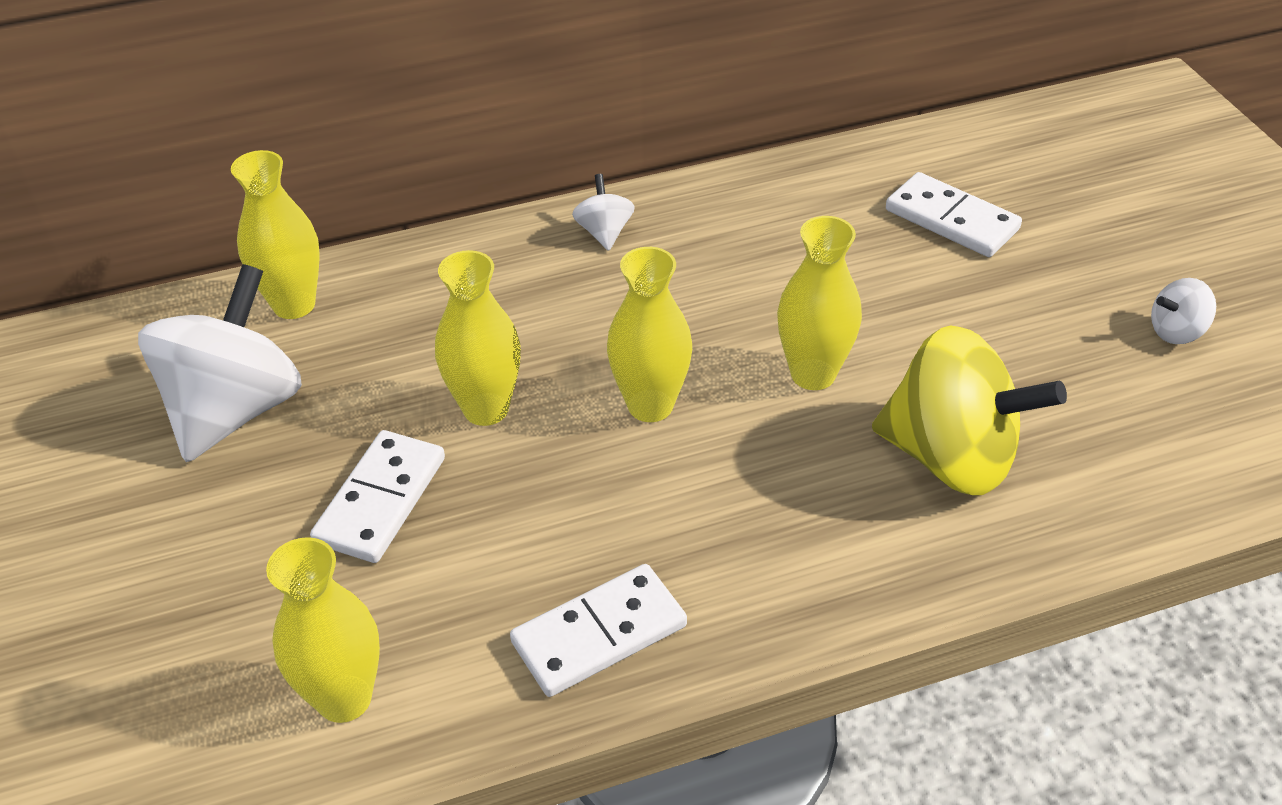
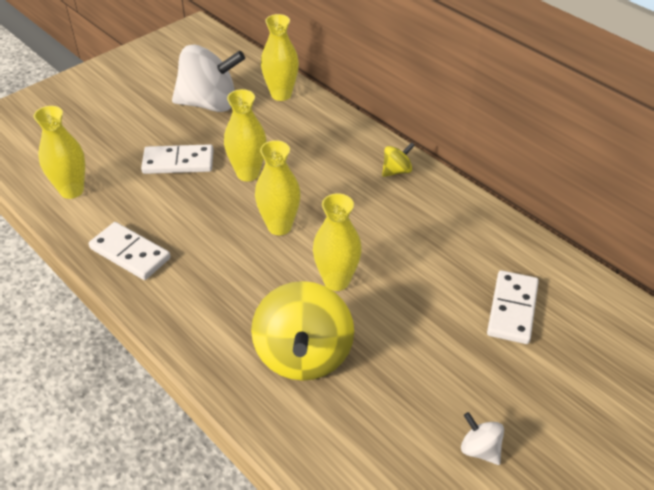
camera: 65 degrees right, 0 degrees up
(604, 232) = (396, 171): white spinning top -> yellow spinning top

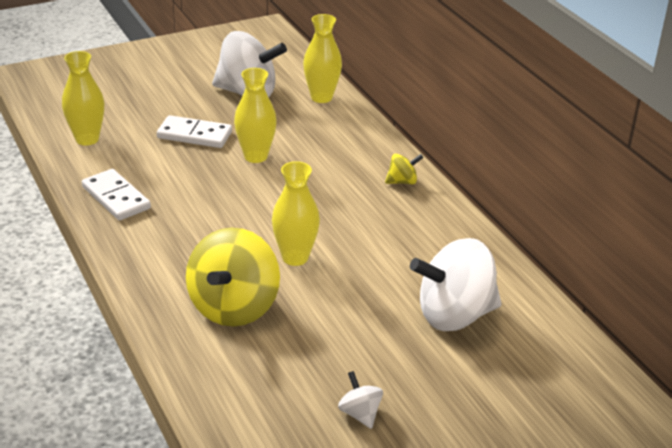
camera: 15 degrees right, 10 degrees down
(279, 226) = (263, 204): yellow vase -> none
(512, 309) = (454, 315): white domino -> white spinning top

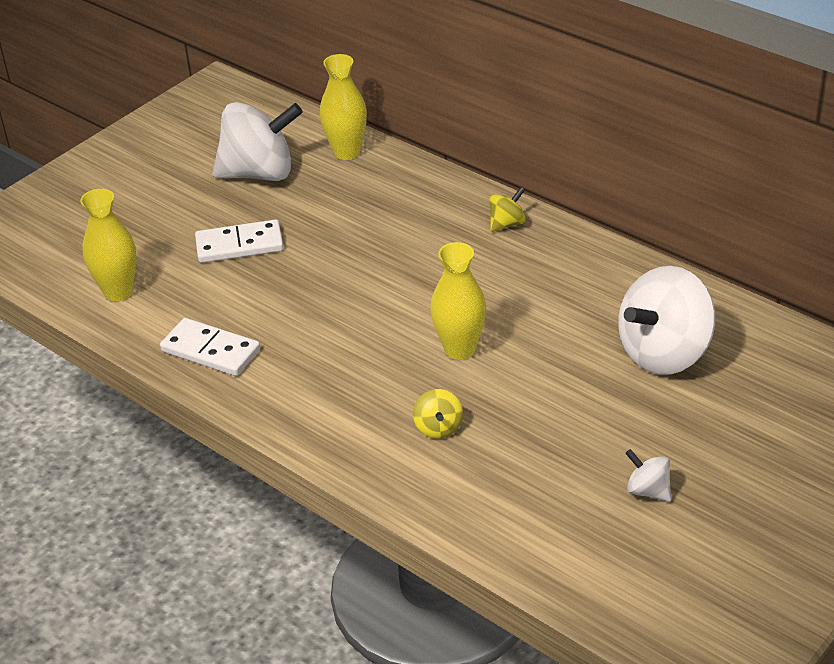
camera: 20 degrees left, 5 degrees up
(234, 307) = (438, 428): yellow spinning top -> yellow spinning top, size x0.44
(255, 156) = (328, 248): yellow vase -> none

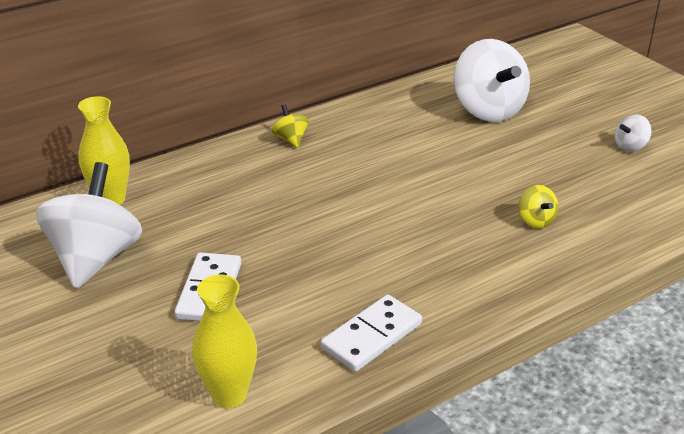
camera: 75 degrees left, 5 degrees down
(438, 428) = (536, 221): yellow spinning top -> yellow spinning top turned 60 degrees clockwise
(459, 349) = (442, 192): yellow vase -> none

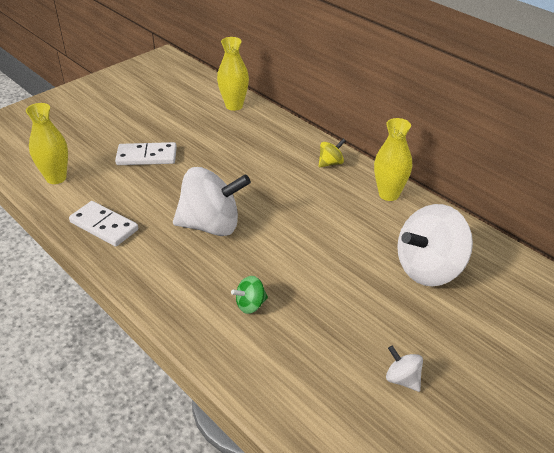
camera: 80 degrees right, 5 degrees up
(95, 258) = (174, 113): white spinning top -> white spinning top (211, 225)
(364, 112) = (389, 194): none -> yellow vase
(536, 221) = (250, 305): yellow spinning top -> green spinning top

